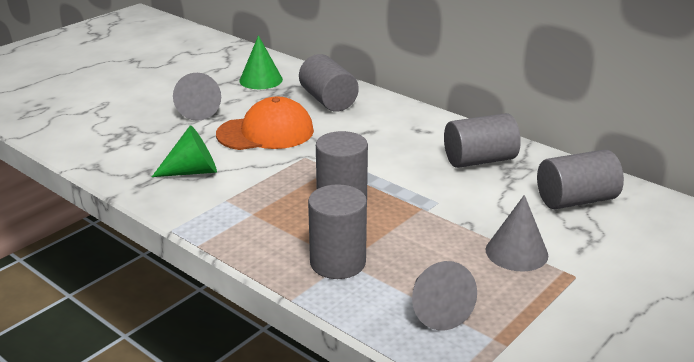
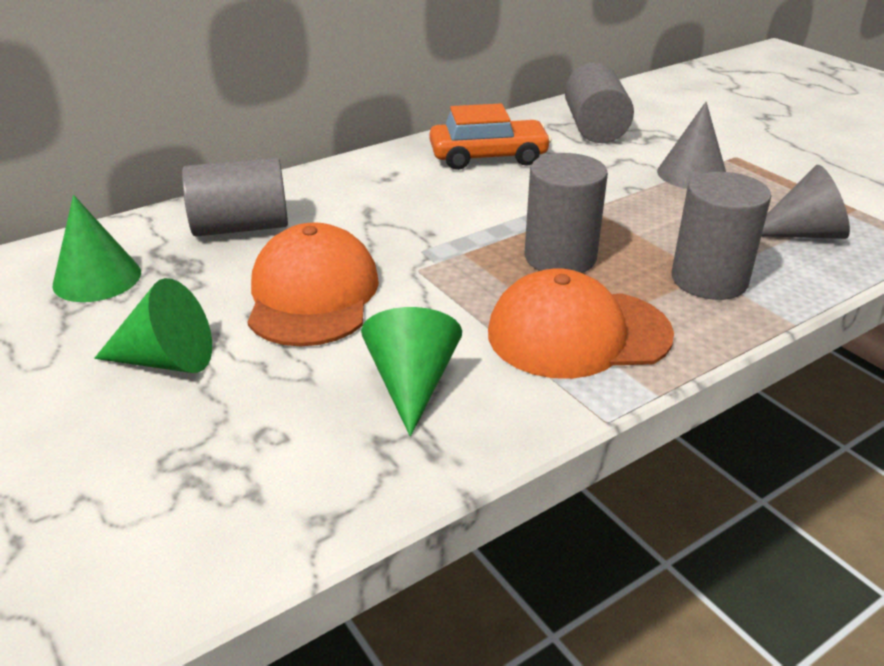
camera: 75 degrees left, 5 degrees up
(198, 111) = (167, 360): grey cone -> green cone
(253, 215) = (578, 333): none -> orange cap
(479, 160) = (488, 157): grey cylinder -> orange car

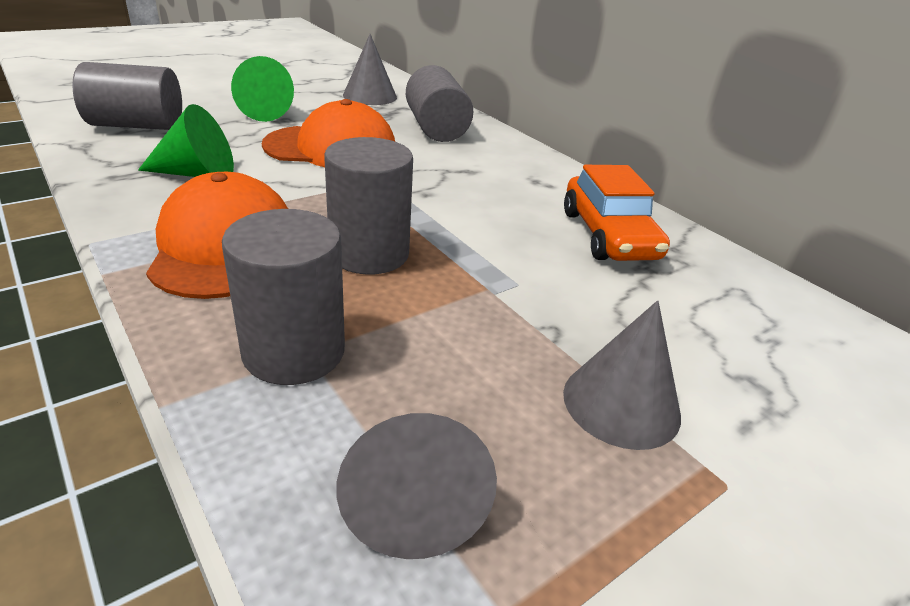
camera: 85 degrees right, 0 degrees up
(97, 278) = (370, 96): green cone -> grey cone
(595, 128) = (752, 327): grey cylinder -> grey cylinder (137, 125)

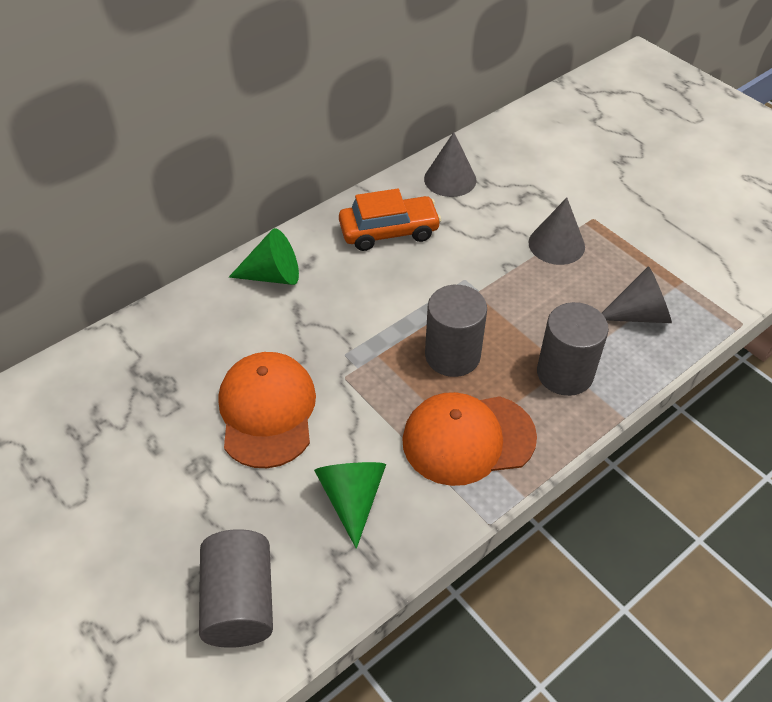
camera: 90 degrees left, 15 degrees up
(269, 112) = (171, 489): green cone -> green cone (273, 275)
(370, 96) = (96, 404): grey cone -> grey cone (450, 179)
(436, 129) = (197, 336): grey cylinder -> none

